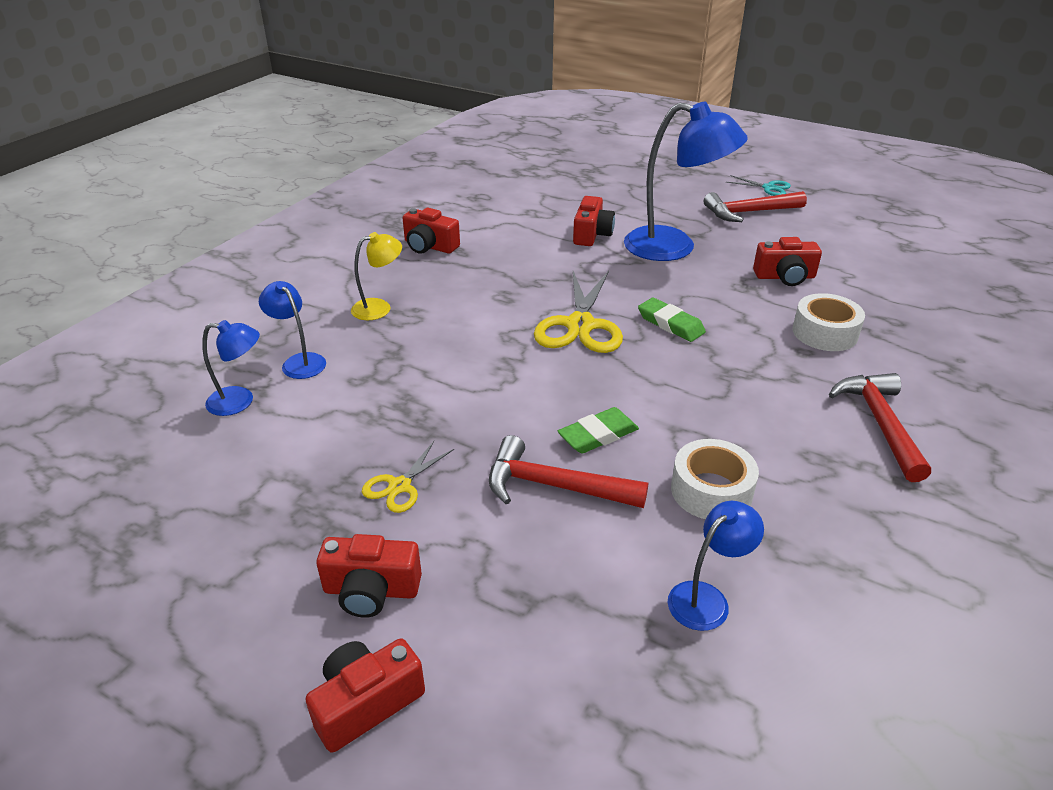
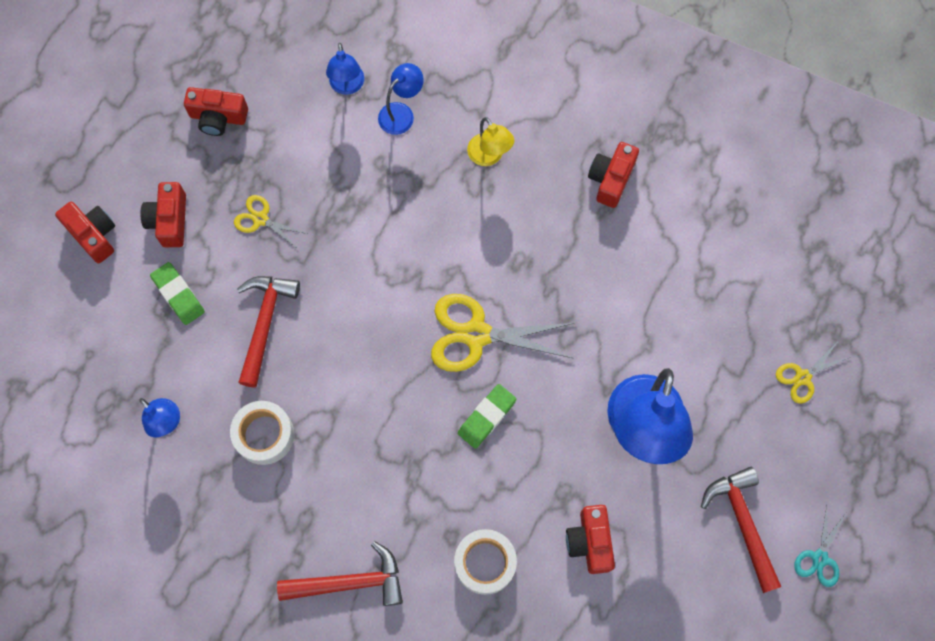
camera: 85 degrees right, 35 degrees up
(592, 234) = (660, 341): red camera -> red camera (218, 117)
(598, 435) = (322, 353): green eraser -> green eraser (178, 295)
(624, 183) = (803, 377): none -> yellow scissors

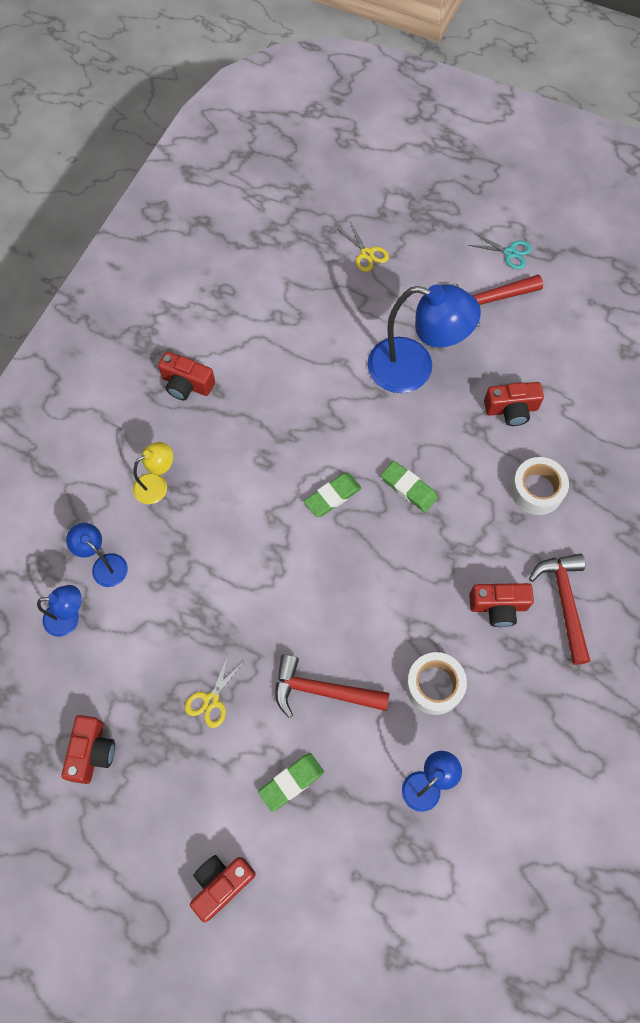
camera: 90 degrees left, 5 degrees down
(169, 220) = (208, 798): red camera -> red camera (498, 606)
(476, 334) = (332, 496): yellow scissors -> green eraser

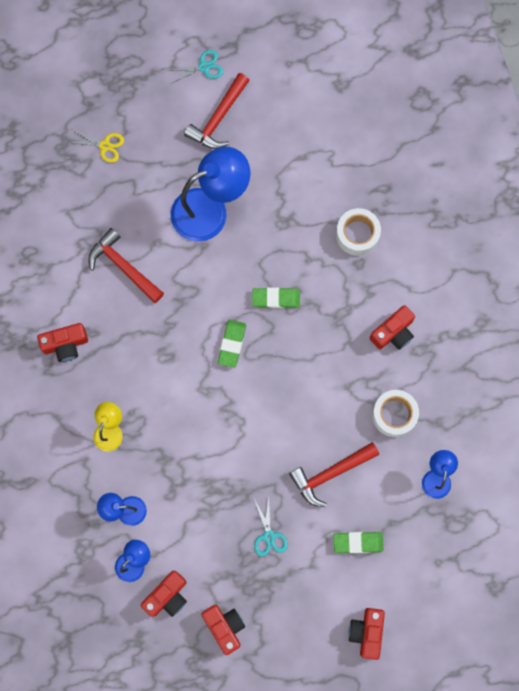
camera: 40 degrees left, 10 degrees up
(211, 700) = (269, 536): yellow scissors -> turquoise scissors
(291, 782) = (358, 542): green eraser -> green eraser turned 75 degrees clockwise
(511, 409) = (297, 189): red camera -> red camera (167, 596)
(564, 602) = (430, 297): red hammer -> red hammer (123, 267)

